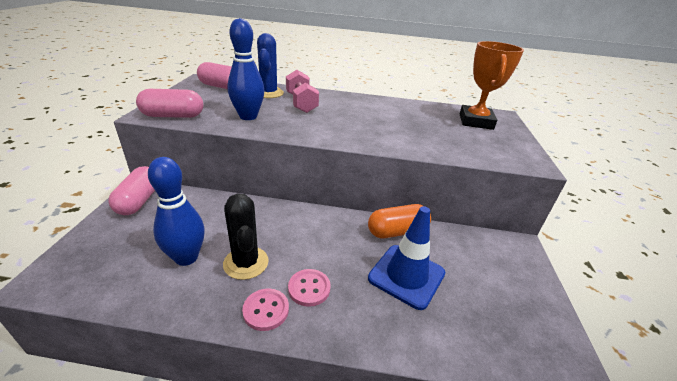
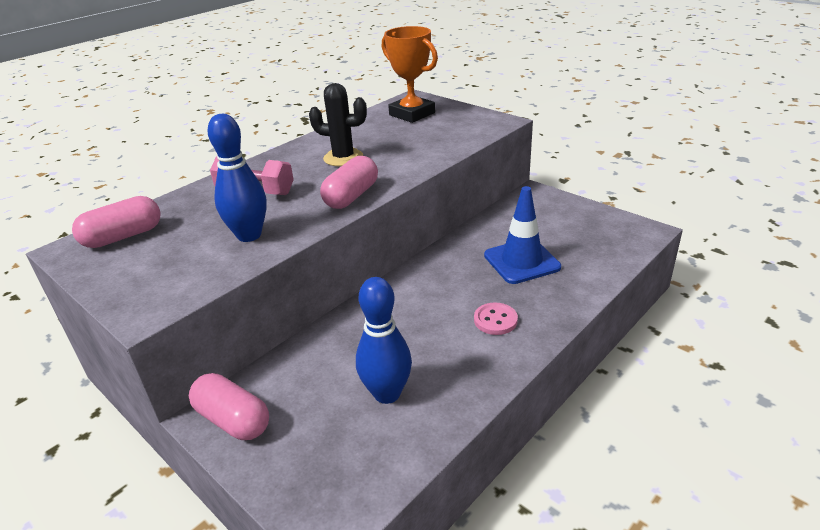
camera: 50 degrees left, 0 degrees up
(173, 116) = (177, 292): pink capsule -> pink capsule (351, 196)
(246, 263) = (431, 351): black cactus -> black cactus (343, 158)
(266, 310) = (502, 354): pink button -> none
(268, 93) = (195, 206): blue cactus -> none
(397, 231) = (466, 244): orange capsule -> none

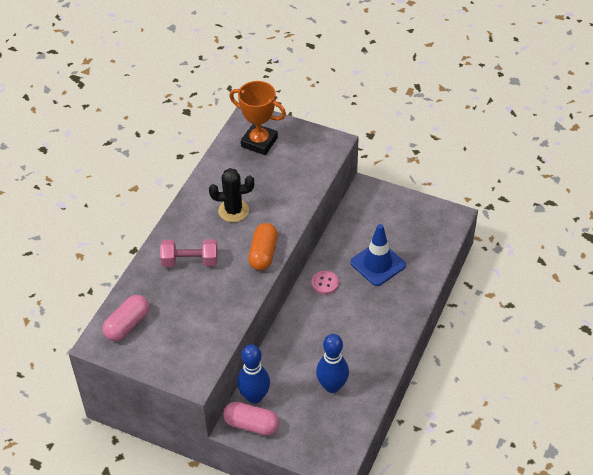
camera: 20 degrees left, 15 degrees up
(249, 235) = (215, 305): blue bowling pin -> blue bowling pin (254, 396)
(351, 196) = (263, 254): pink capsule -> orange capsule
(495, 320) = (376, 319): pink button -> pink button (325, 283)

